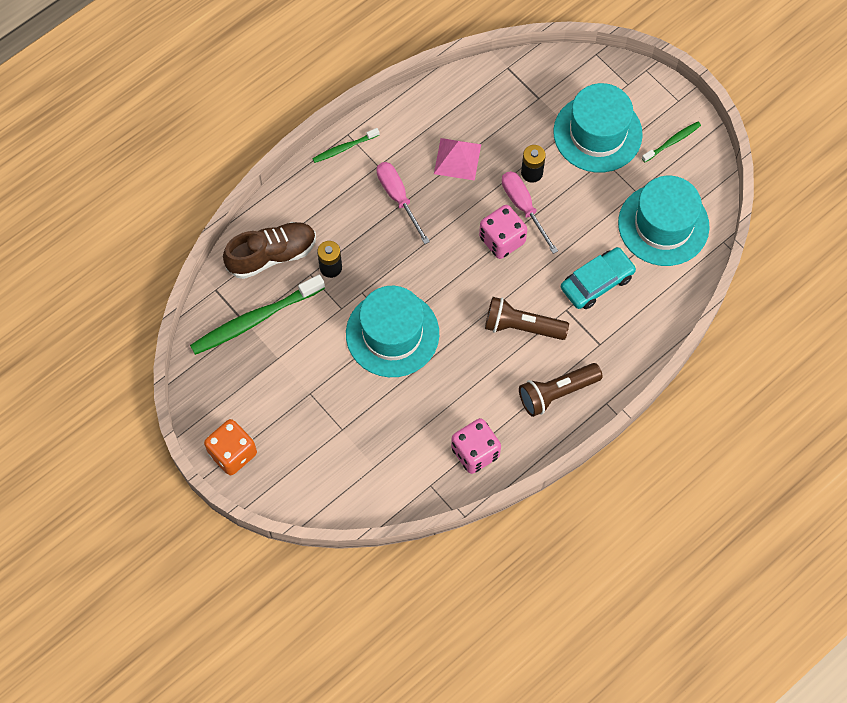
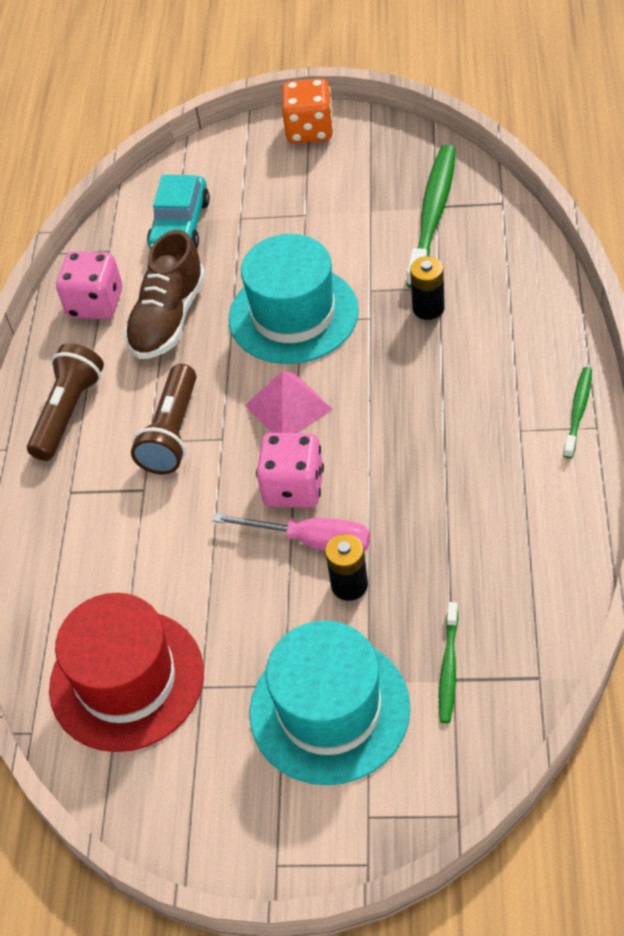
camera: 140 degrees right, 15 degrees down
(272, 255) = (496, 267): brown shoe -> brown shoe (168, 318)
(398, 198) = (455, 422): pink screwdriver -> none
(457, 159) = (450, 517): pink pyramid -> pink pyramid (288, 407)
(522, 326) = (172, 433): brown flashlight -> brown flashlight turned 135 degrees clockwise
(597, 282) = (139, 545): turquoise car -> turquoise car (180, 225)
(663, 225) = (126, 680): turquoise hat -> red hat
(672, 142) = (224, 796): green toothbrush -> green toothbrush (449, 667)

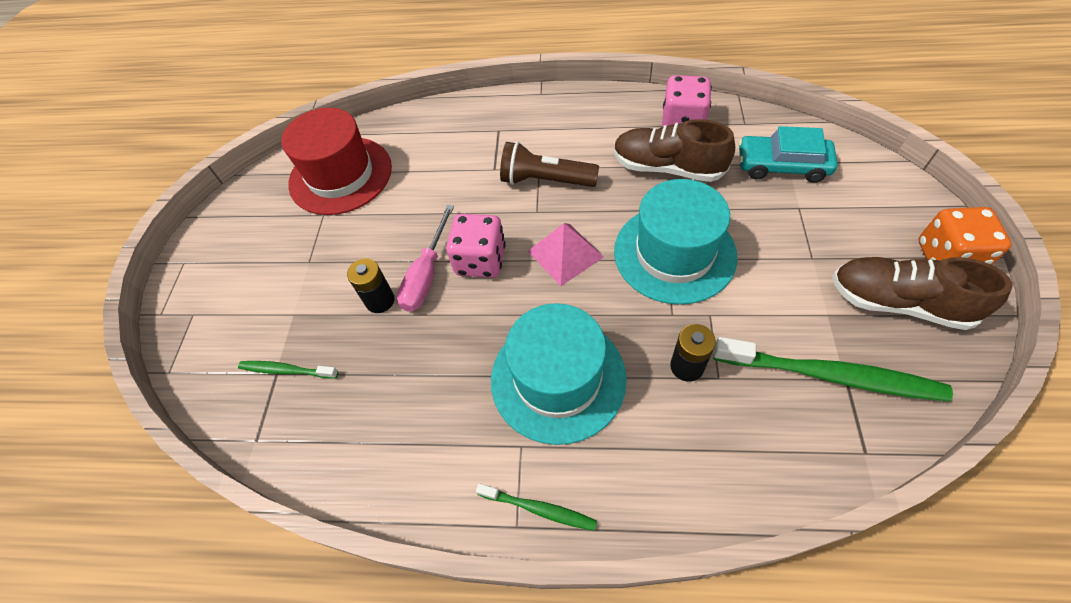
camera: 90 degrees right, 5 degrees up
(68, 412) = (571, 120): brown flashlight -> none
(329, 709) = (279, 289): turquoise hat -> turquoise hat (558, 378)
(358, 166) = (898, 302): none -> brown shoe

